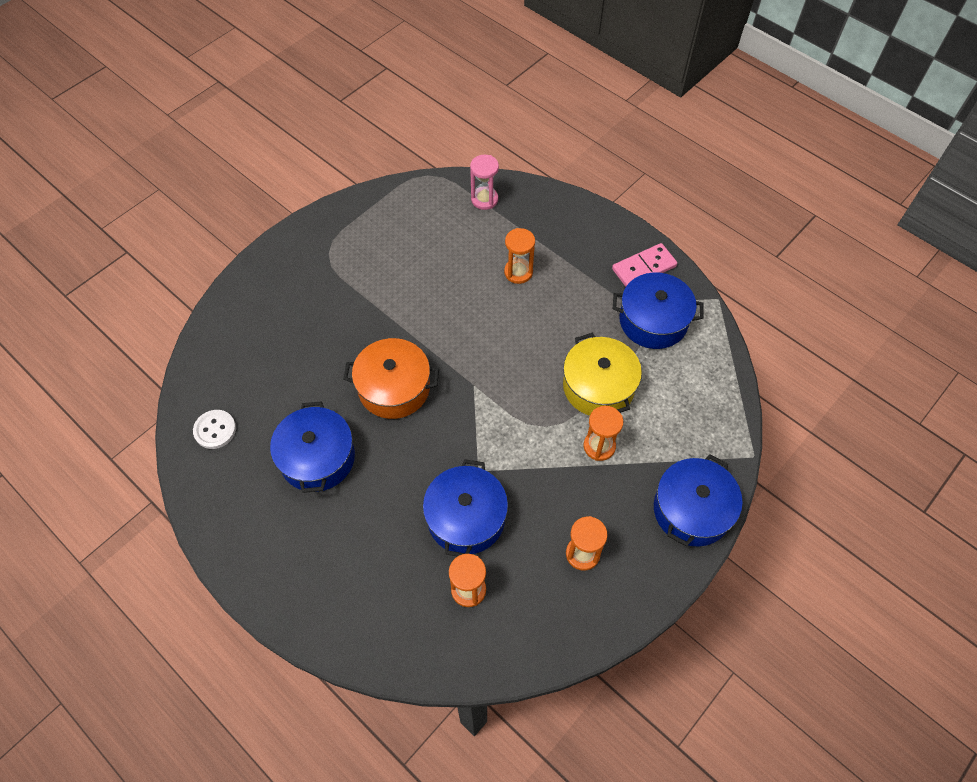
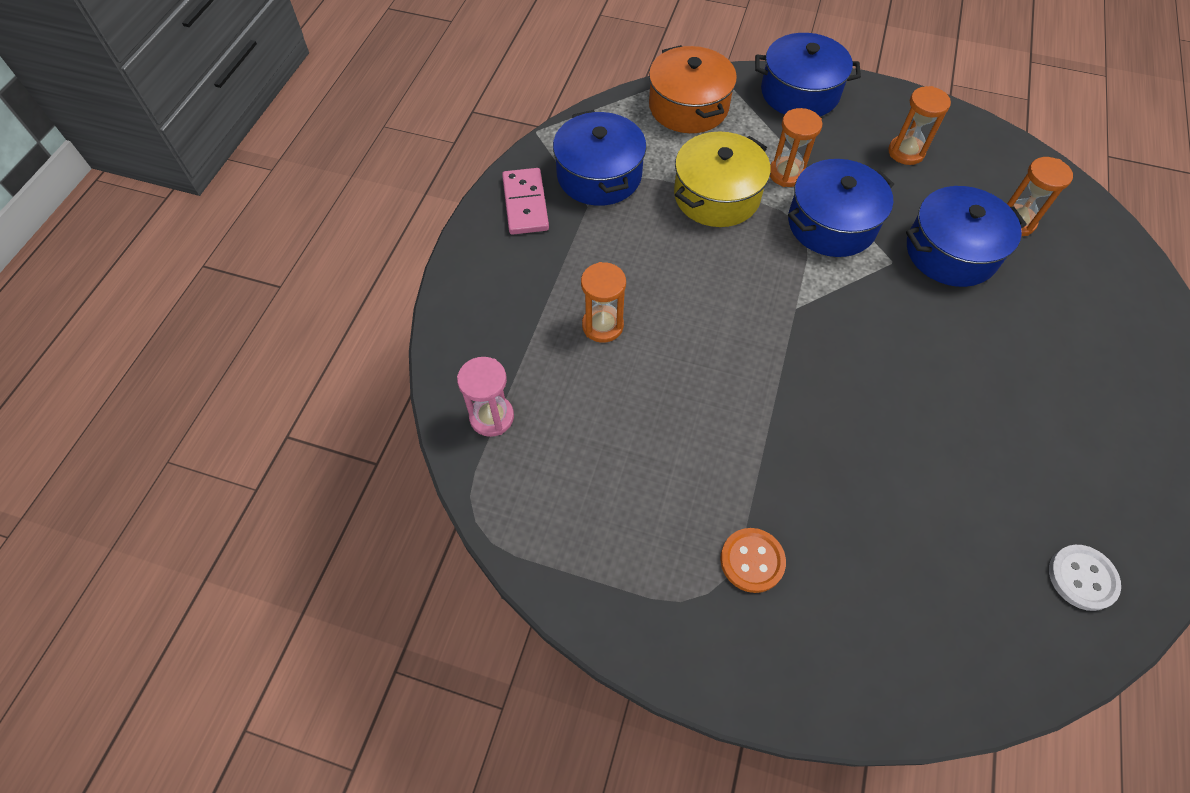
camera: 115 degrees left, 0 degrees up
(317, 458) = (1010, 427): blue pot -> blue pot (831, 224)
(331, 279) = (752, 561): none -> orange button
(394, 388) = (860, 389): orange pot -> orange pot (688, 107)
(644, 268) = (525, 204): pink domino -> pink domino turned 45 degrees clockwise

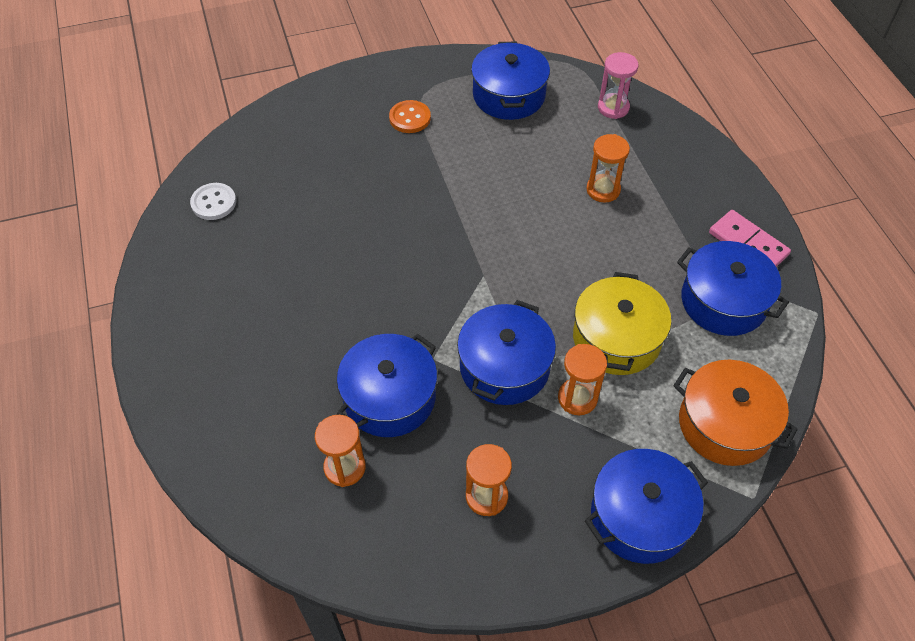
camera: 145 degrees right, 5 degrees down
(597, 516) = (508, 95): none -> blue pot

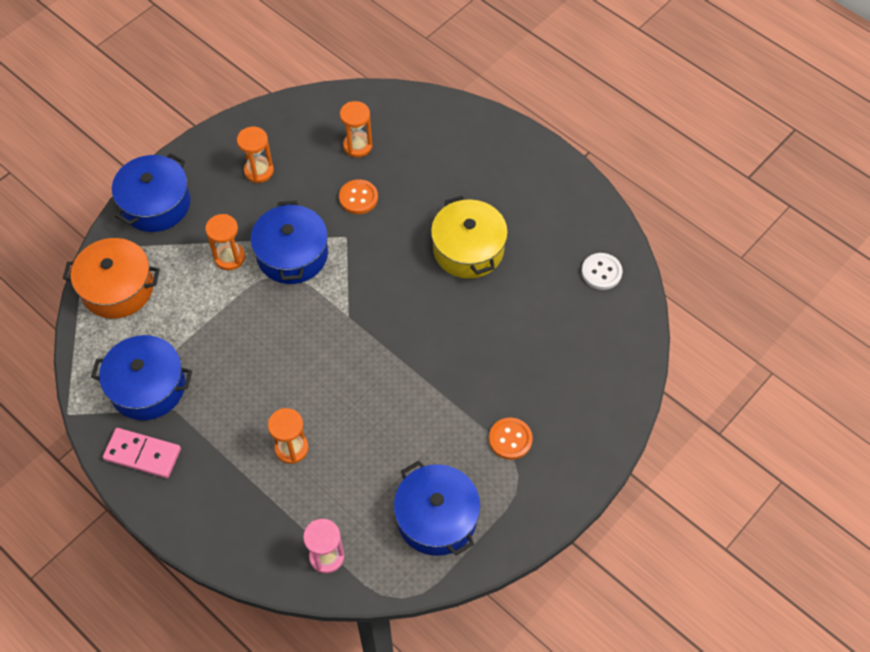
camera: 150 degrees right, 5 degrees up
(389, 397) = (358, 198): blue pot -> orange button
(616, 338) = (220, 314): yellow pot -> yellow pot (468, 249)

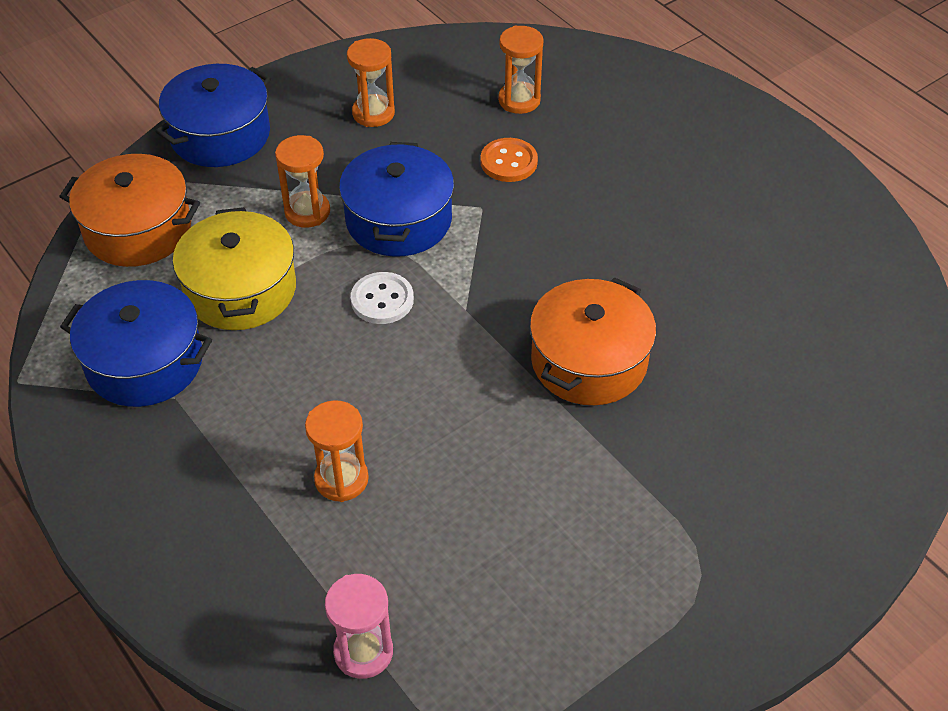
camera: 10 degrees right, 10 degrees down
(143, 454) = (111, 453): pink domino -> none
(432, 341) = (589, 361): none -> orange pot
(437, 518) = (556, 620): blue pot -> none
(468, 249) = (661, 246): yellow pot -> yellow pot (240, 290)
(510, 439) = (694, 518): orange button -> none
(601, 272) = (865, 302): white button -> white button (382, 300)

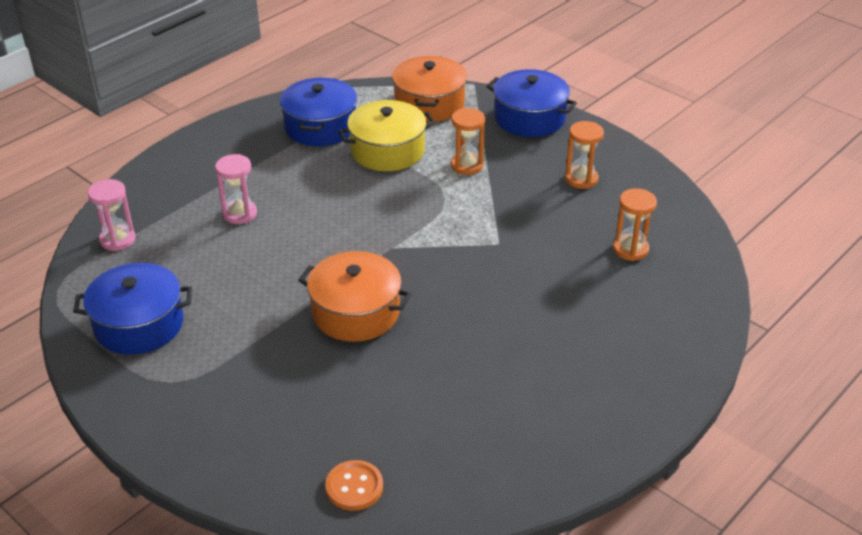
camera: 80 degrees right, 10 degrees down
(341, 479) = (240, 214): orange hourglass -> pink hourglass
(382, 300) = (392, 209): white button -> none
(398, 220) = (472, 206): blue pot -> blue pot (139, 324)
(509, 162) = (554, 251): orange button -> orange button (354, 487)

